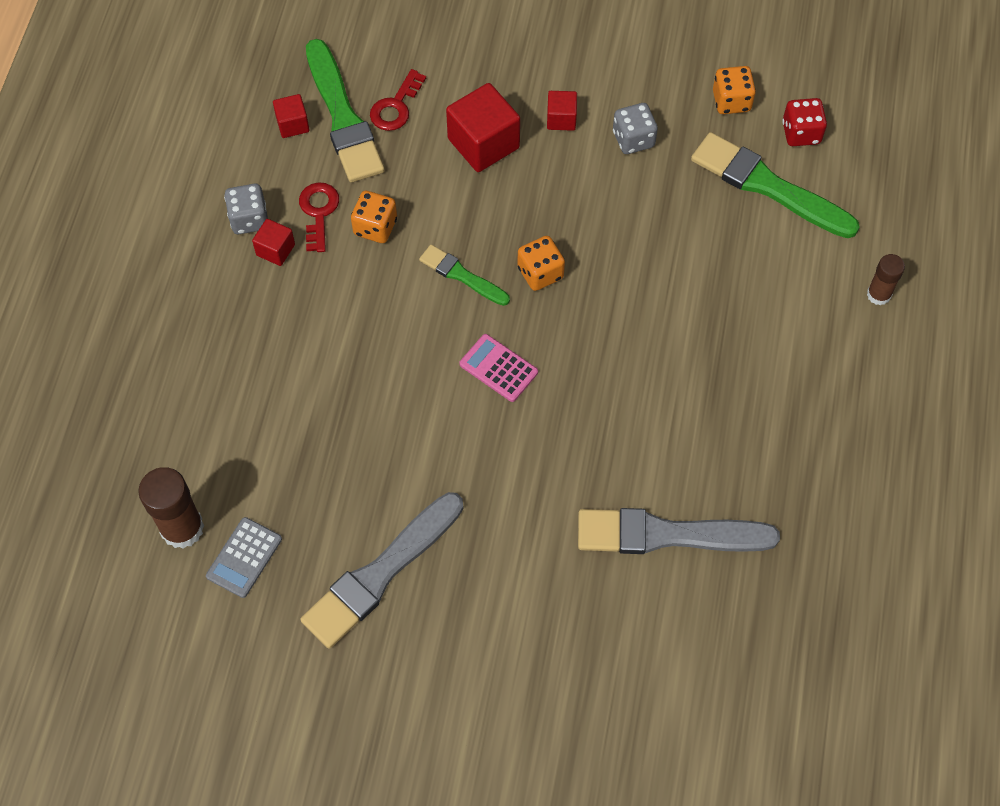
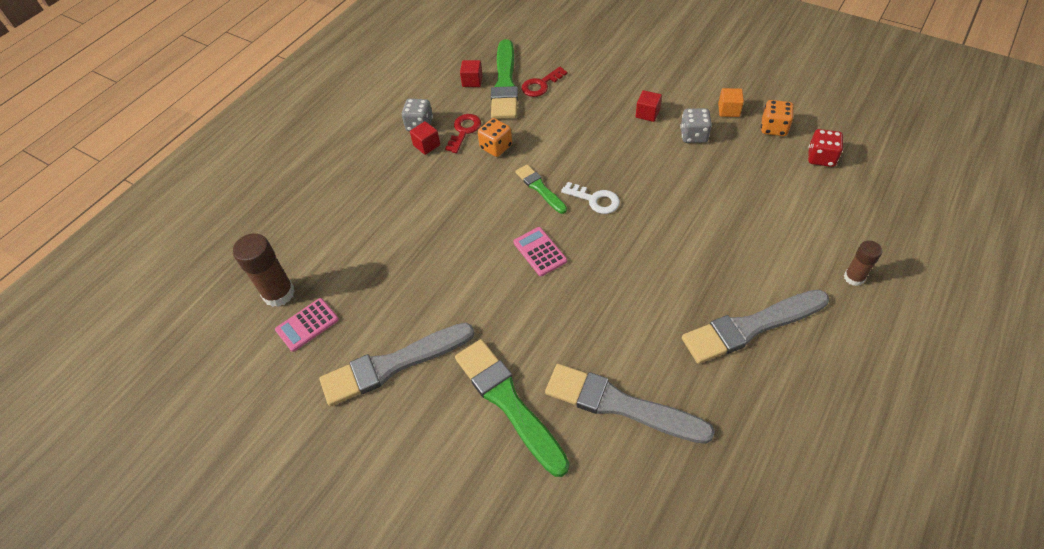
camera: 25 degrees right, 10 degrees down
(244, 557) = (307, 325): grey calculator -> pink calculator
(483, 143) = (589, 116): red cube -> none
(540, 273) = (595, 200): orange dice -> white key
(666, 86) = (728, 110): none -> orange cube
(767, 186) = (784, 185): green brush -> green brush (508, 402)
(781, 394) = (750, 327): none -> grey brush

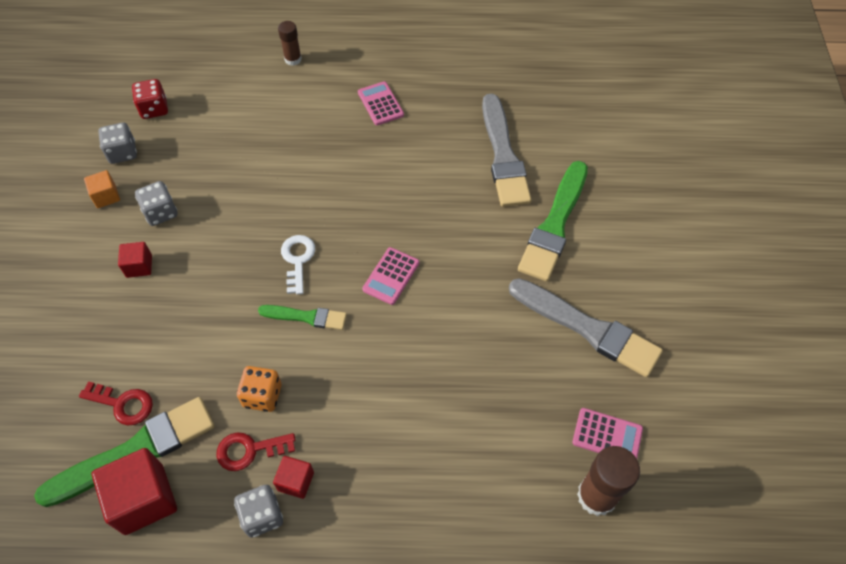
camera: 125 degrees left, 5 degrees up
(472, 81) = (144, 499): red cube -> red cube, size x1.87
(540, 188) = (306, 317): green brush -> green brush turned 105 degrees counterclockwise
(750, 327) = (380, 104): grey brush -> pink calculator
(773, 128) = (122, 153): orange dice -> grey dice

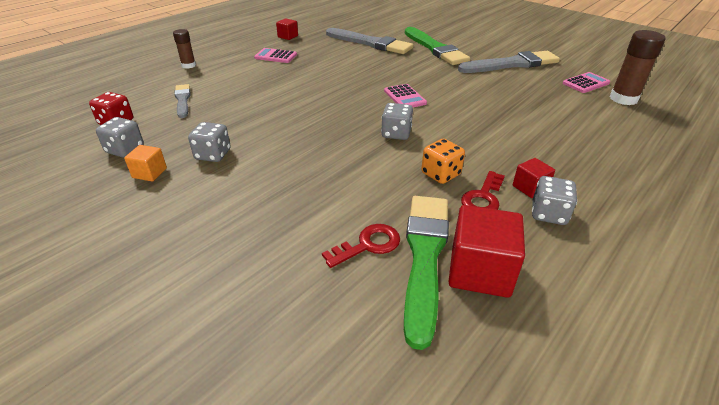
camera: 50 degrees left, 20 degrees down
(139, 266) = (244, 183): red cube -> red cube (288, 36)
(226, 116) = (183, 100): none -> grey brush
(297, 260) = (345, 120): white key -> none
(306, 317) = (396, 134): green brush -> grey dice

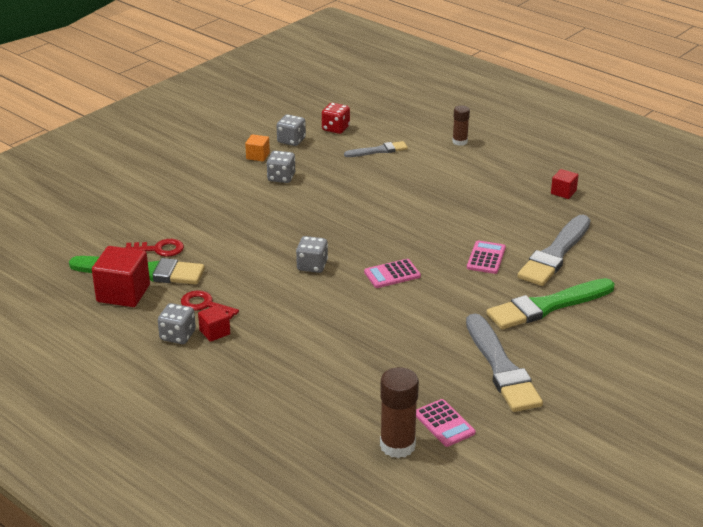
camera: 90 degrees right, 5 degrees down
(276, 56) = (495, 189): pink calculator -> pink calculator (486, 258)
(368, 245) = (159, 249): red key -> red key turned 60 degrees counterclockwise
(440, 174) = (241, 286): orange dice -> none

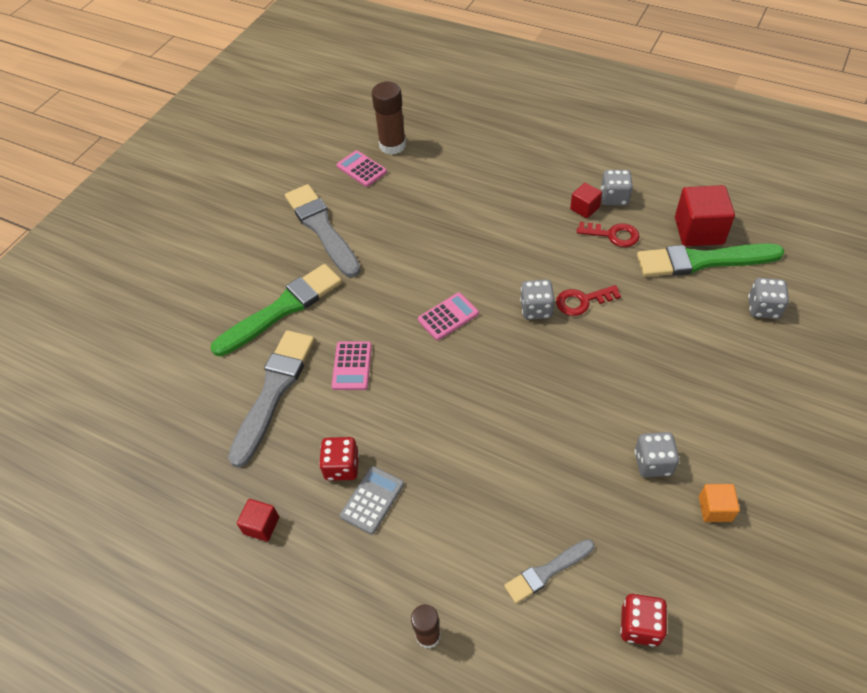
camera: 170 degrees right, 20 degrees up
(159, 249) = (710, 295): red key -> red key (582, 301)
(291, 140) = (690, 566): grey dice -> grey dice (763, 308)
(483, 191) = (372, 500): none -> grey calculator
(502, 208) = (342, 467): none -> red dice

